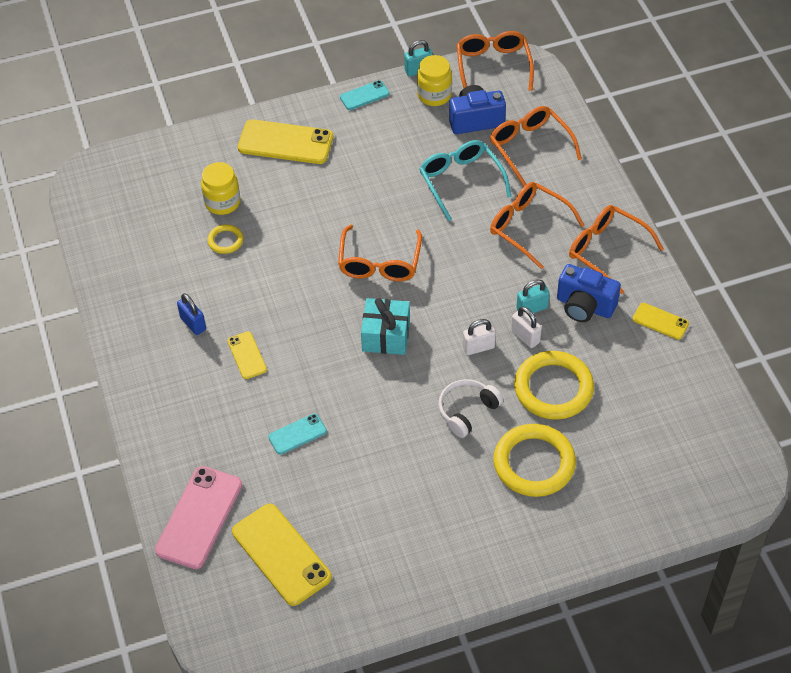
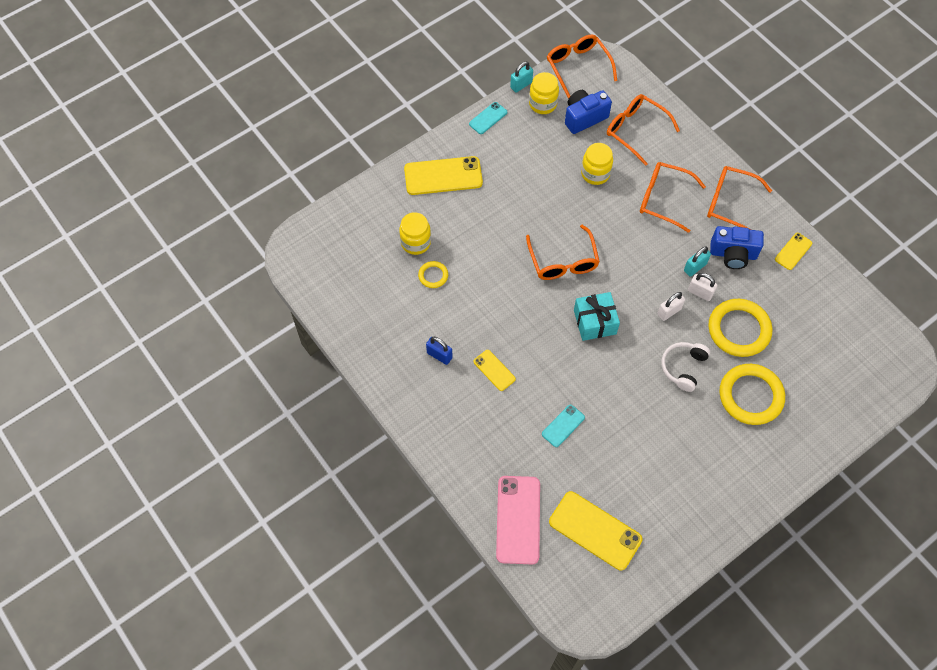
camera: 20 degrees left, 10 degrees up
(461, 181) = (595, 173): turquoise glasses -> yellow jar
(660, 321) = (793, 251): yellow phone -> yellow phone turned 60 degrees counterclockwise

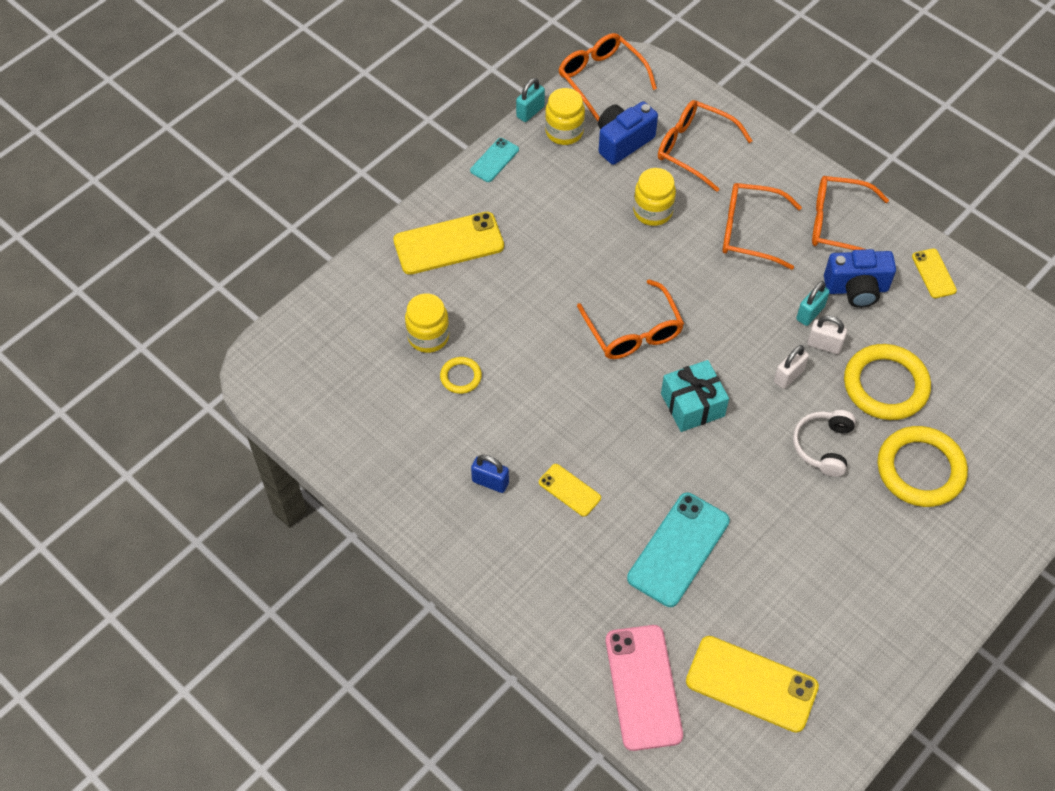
camera: 10 degrees left, 5 degrees down
(563, 426) = (678, 549): turquoise phone -> turquoise phone, size x1.88
(793, 251) = (934, 273): yellow phone -> yellow phone turned 45 degrees counterclockwise

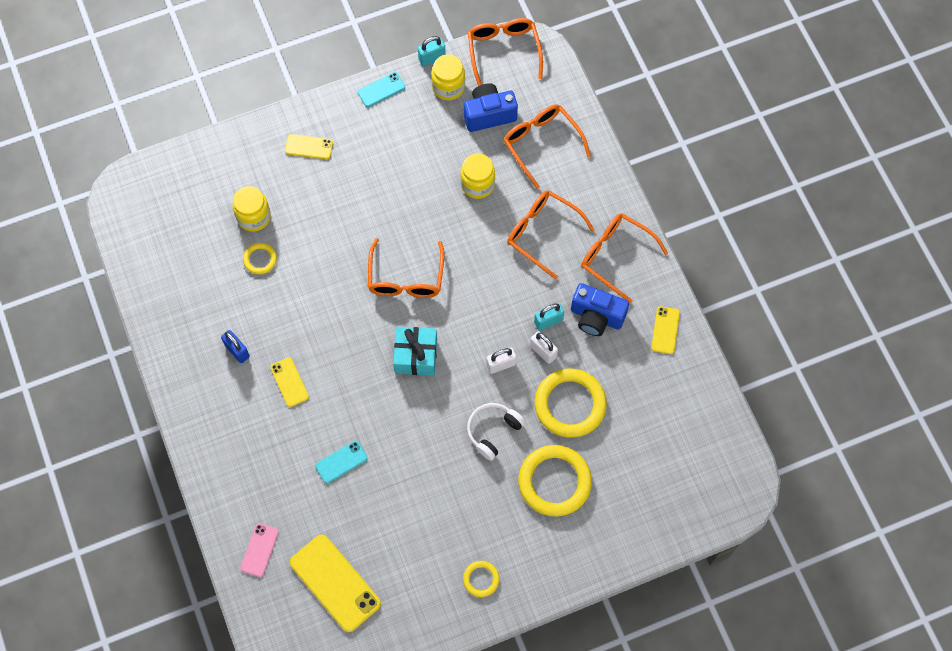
camera: 25 degrees right, 10 degrees up
(449, 244) = (309, 147): yellow phone -> yellow phone, size x0.53
(643, 687) = (259, 550): pink phone -> pink phone, size x0.53
(678, 549) = (341, 462): turquoise phone -> turquoise phone, size x0.53
(908, 605) = (481, 579): none -> yellow ring

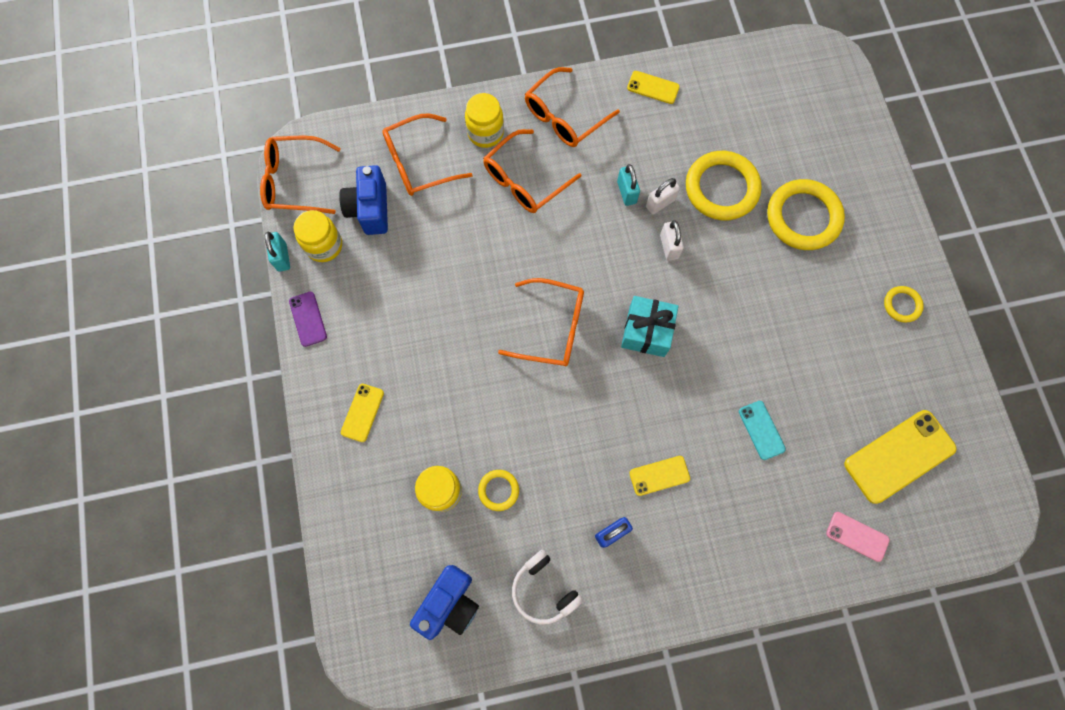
camera: 80 degrees left, 5 degrees up
(381, 90) = (308, 319): turquoise phone -> purple phone
(477, 184) = (453, 235): yellow jar -> yellow jar (485, 133)
(493, 431) = (742, 266): white headphones -> white headphones (543, 589)
(596, 317) = (629, 146): blue camera -> blue camera (449, 603)

